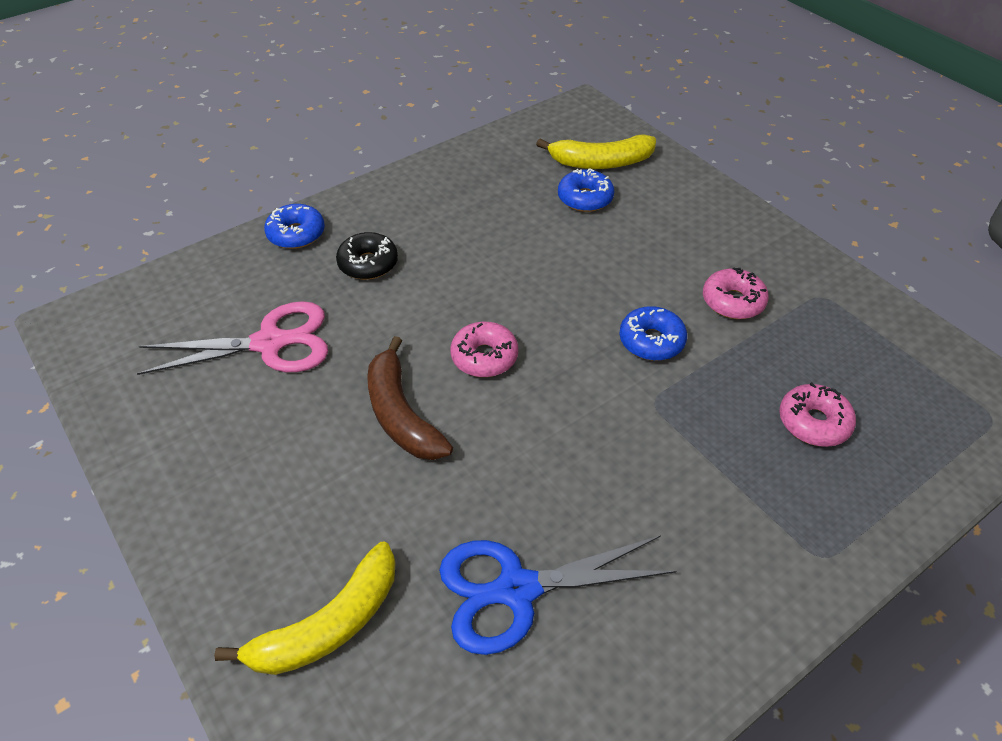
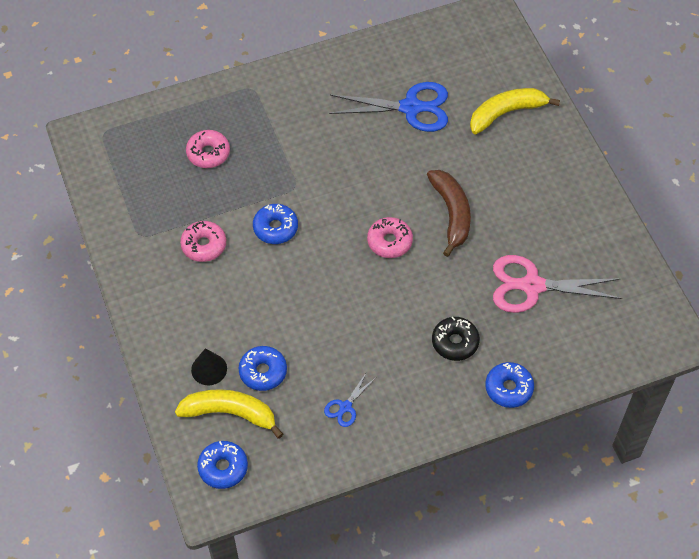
camera: 165 degrees left, 10 degrees up
(481, 187) = (345, 407): none -> blue scissors
(584, 127) = (223, 468): none -> blue donut
(645, 190) = (209, 369): none -> black cone

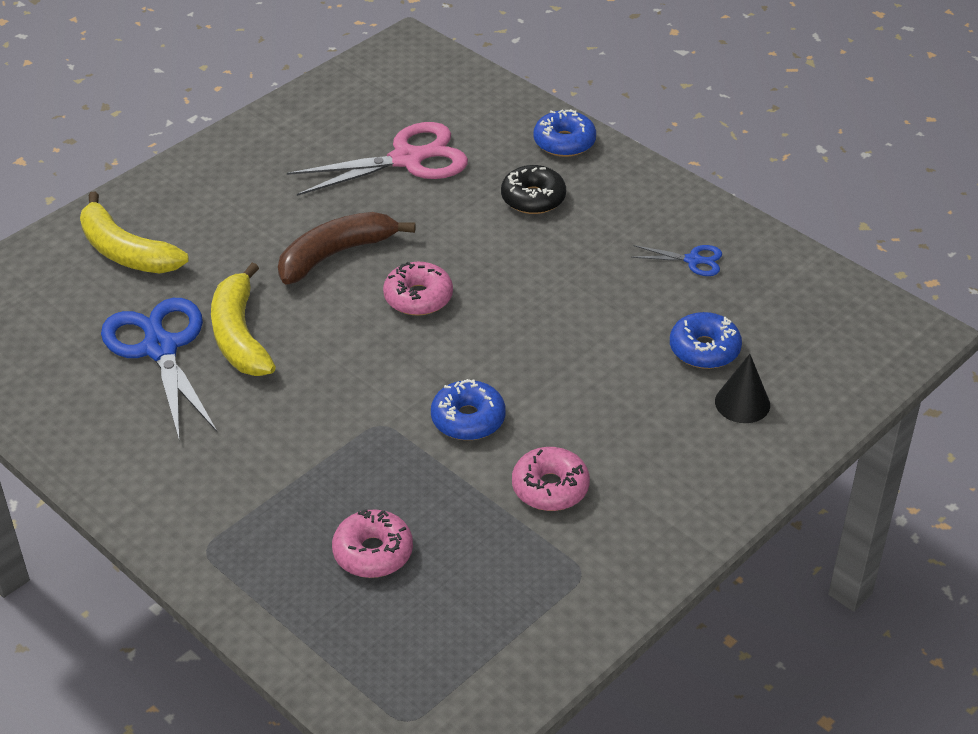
camera: 115 degrees left, 15 degrees down
(223, 468) = (863, 337): blue donut -> none
(230, 413) = (787, 358): yellow banana -> yellow banana (240, 335)
(532, 286) = (407, 159): pink scissors -> pink scissors turned 90 degrees counterclockwise

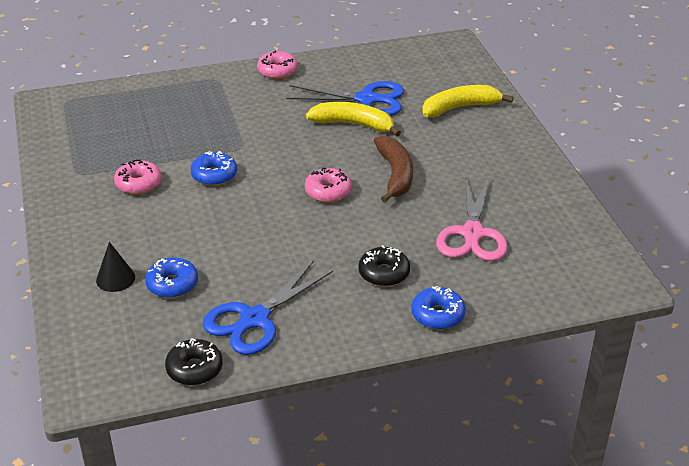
camera: 120 degrees right, 5 degrees down
(373, 552) = (162, 120): pink donut -> pink donut (277, 71)
(693, 260) = (255, 319): blue scissors -> blue scissors, size x2.10
(802, 270) = (194, 369): none -> black donut

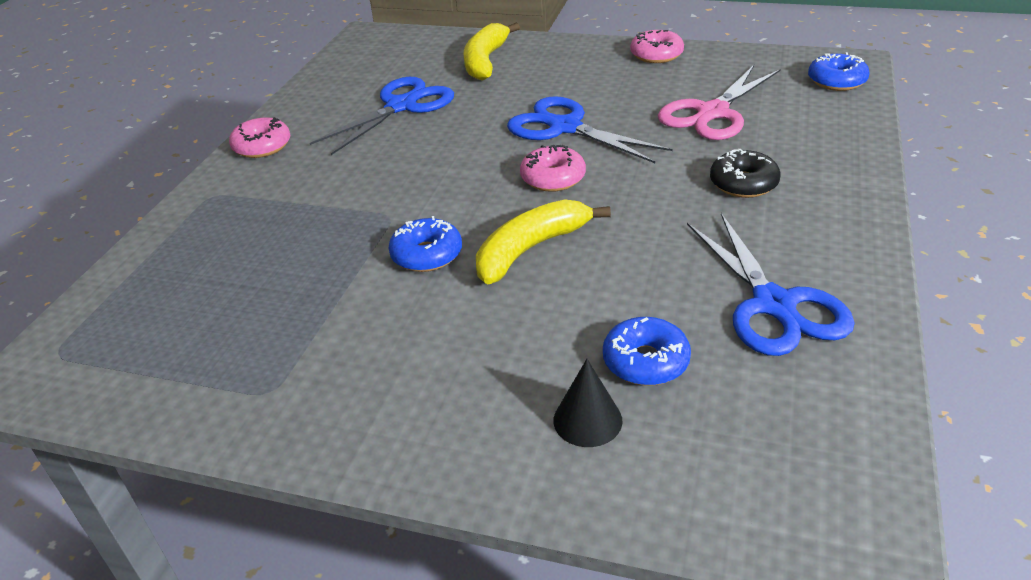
camera: 55 degrees left, 0 degrees up
(138, 183) = (370, 331): pink donut -> pink donut (656, 55)
(194, 369) = (857, 391): black donut -> none
(353, 124) = (439, 127): yellow banana -> yellow banana (531, 249)
(395, 175) = (565, 128): brown banana -> blue scissors
(437, 315) = (842, 171): blue donut -> blue donut (836, 81)
(472, 233) = (712, 113): pink scissors -> pink scissors turned 90 degrees clockwise

